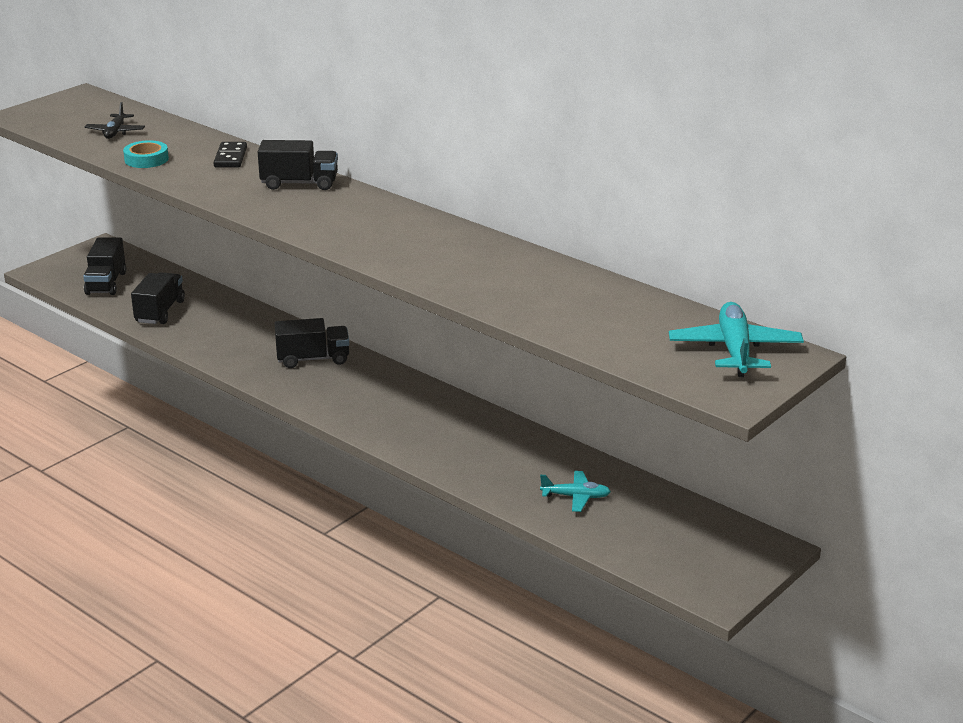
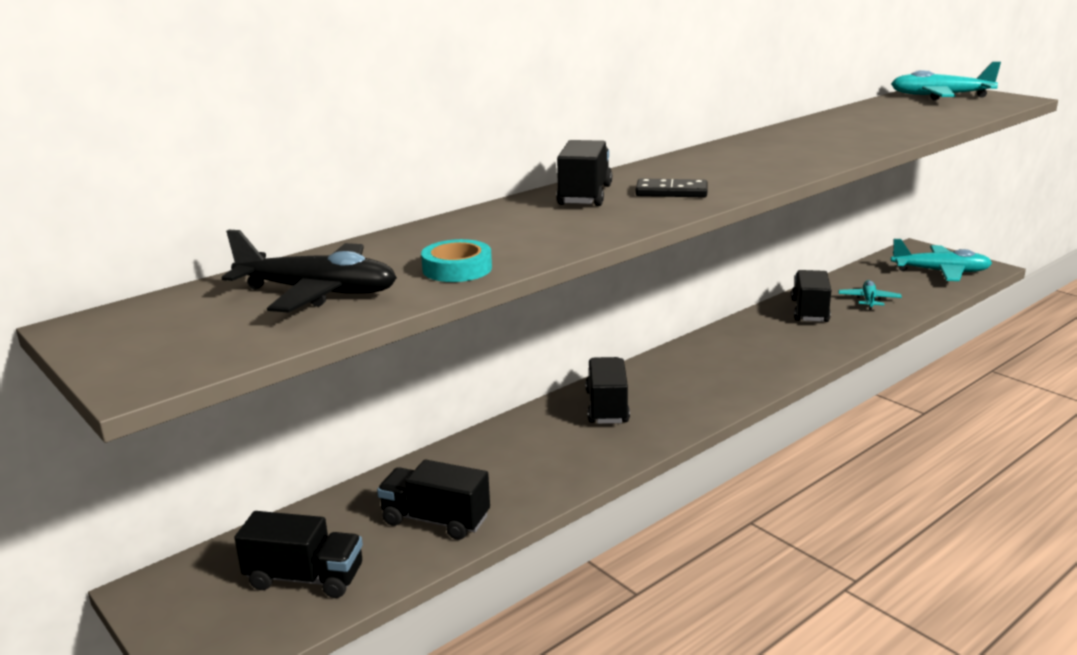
camera: 80 degrees left, 5 degrees down
(115, 132) = (318, 292): black plane -> black plane, size x1.68
(230, 157) = (478, 225): black domino -> black domino (671, 192)
(534, 458) = (809, 311): none -> black truck
(687, 557) = (940, 272): none -> turquoise plane

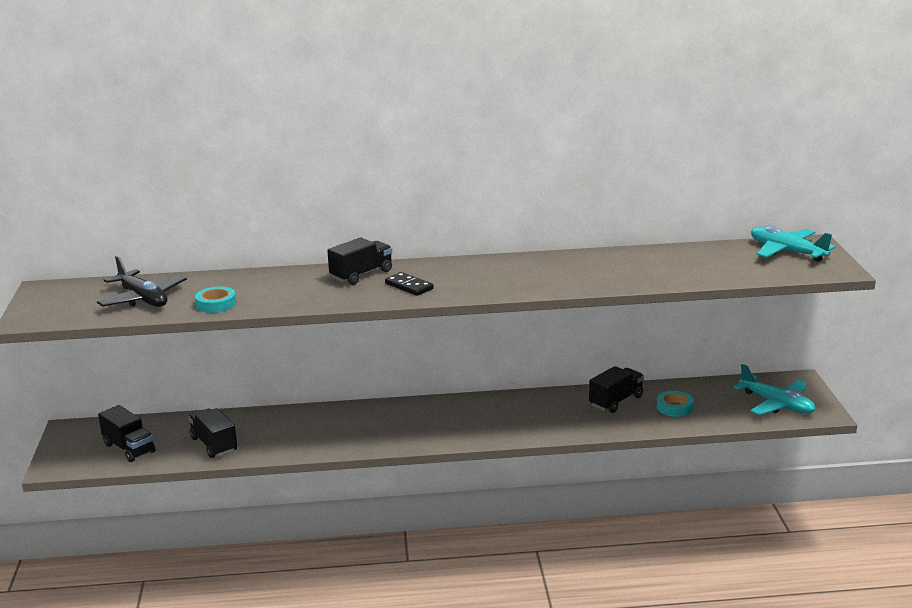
camera: 35 degrees right, 0 degrees up
(607, 407) = (383, 418): black truck -> none
(869, 300) = (674, 407): turquoise plane -> turquoise tape

